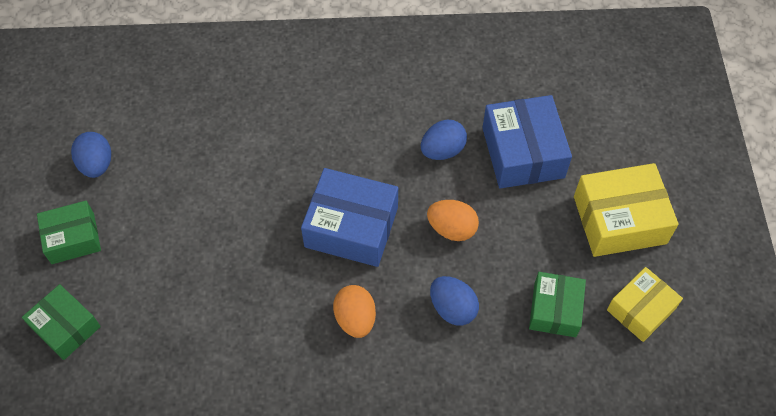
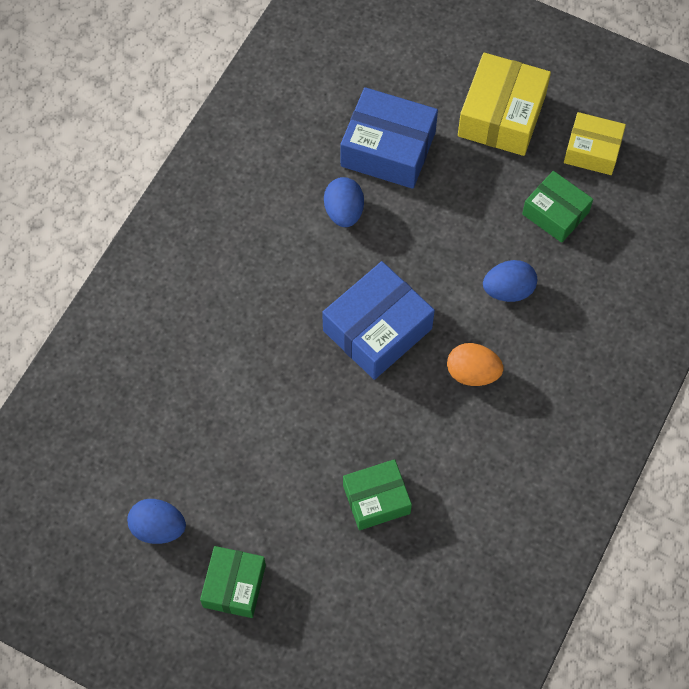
camera: 60 degrees left, 5 degrees up
(66, 327) = (332, 631): green box -> green box (376, 499)
(452, 229) = (430, 249): orange egg -> none
(641, 309) = (592, 150): yellow box -> yellow box turned 60 degrees counterclockwise

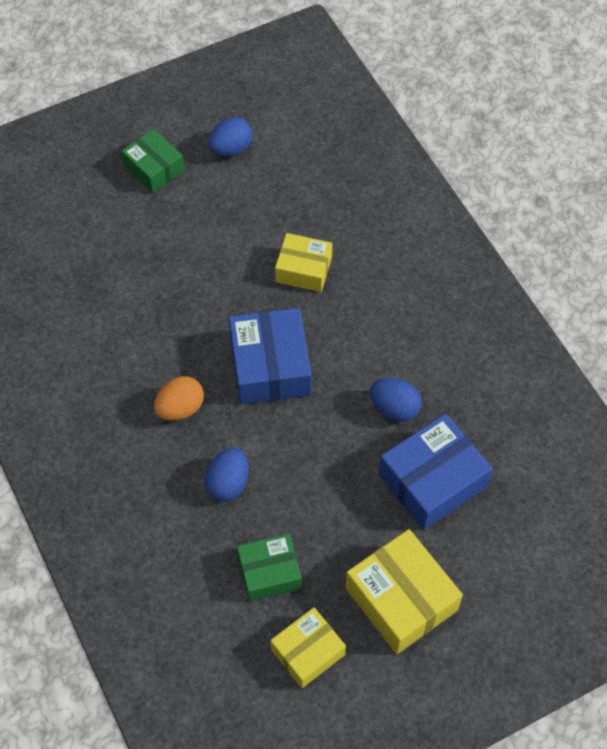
camera: 125 degrees right, 5 degrees down
(256, 367) = (303, 269): none -> yellow box
(376, 499) = (139, 283): green box -> none

